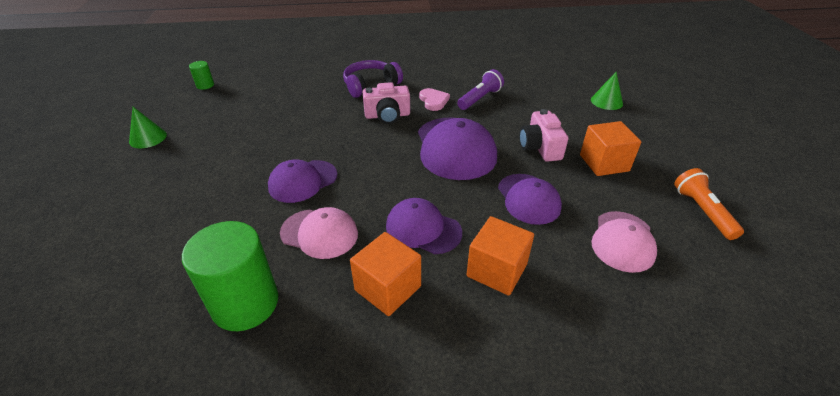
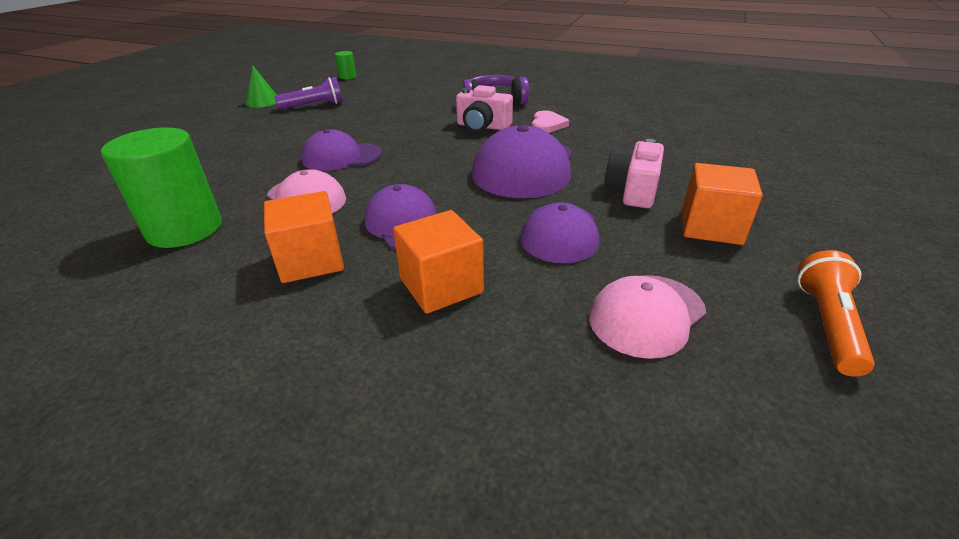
camera: 30 degrees right, 5 degrees down
(480, 98) = (605, 133): purple flashlight -> purple flashlight (314, 106)
(606, 101) = (787, 168): green cone -> none

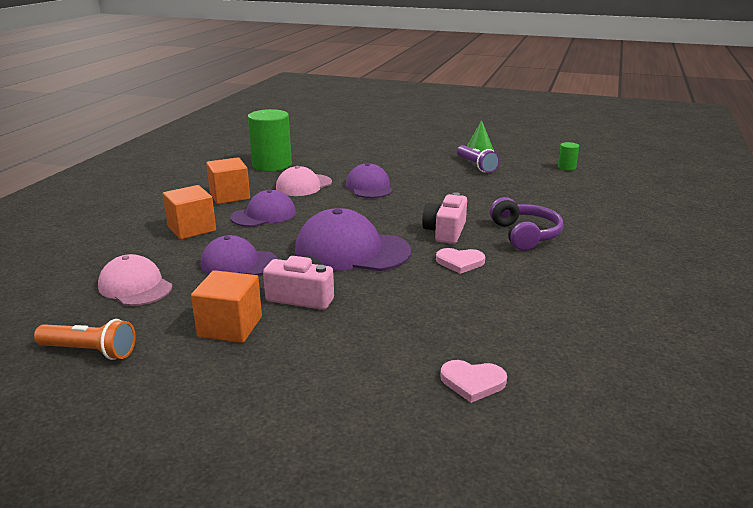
camera: 85 degrees right, 10 degrees down
(727, 131) = (472, 382): none -> pink heart

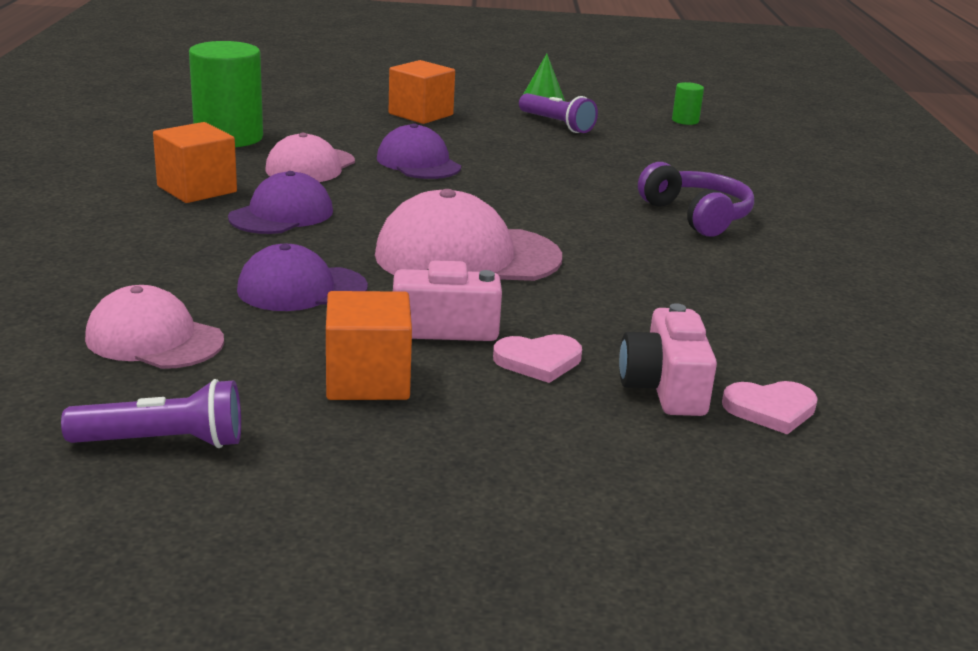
camera: 20 degrees left, 0 degrees up
(90, 351) = (163, 442): orange flashlight -> purple flashlight
(192, 229) = (175, 244): orange cube -> orange cube (421, 114)
(352, 251) = (467, 256): purple cap -> pink cap
(445, 232) = (583, 219): pink camera -> pink camera (664, 388)
(460, 262) = (636, 259): pink heart -> pink heart (538, 361)

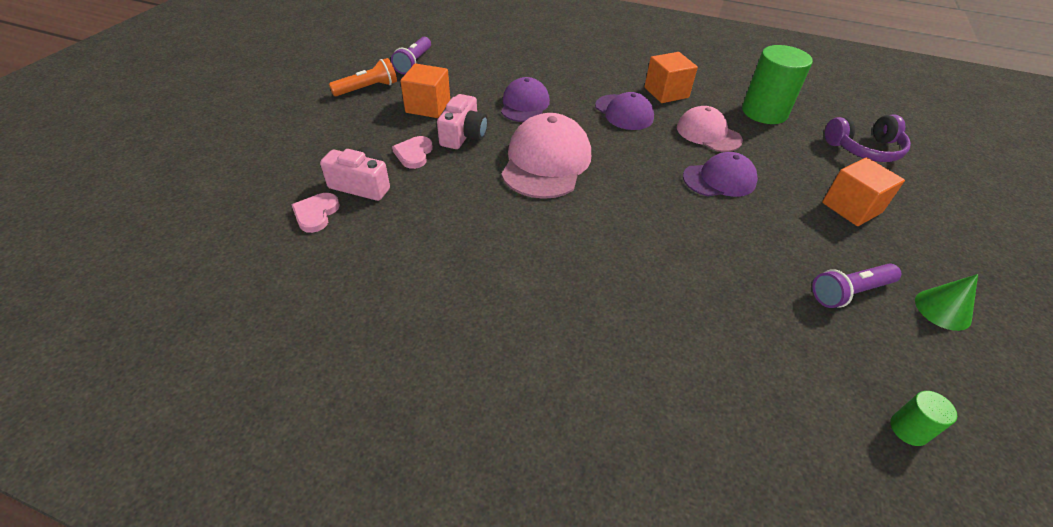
camera: 110 degrees right, 20 degrees up
(154, 339) = (491, 67): pink cap -> none
(332, 475) = (368, 89): none -> orange flashlight
(697, 216) = (590, 301): purple headphones -> purple headphones (864, 149)

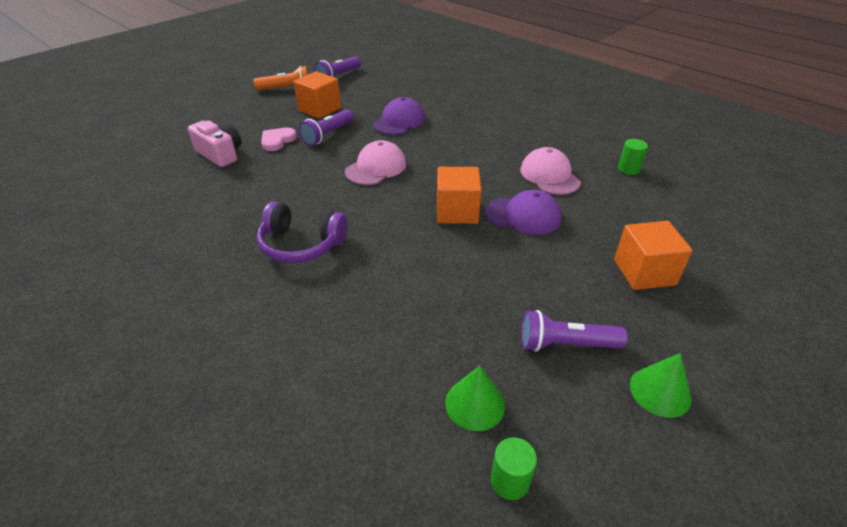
camera: 25 degrees right, 5 degrees down
(316, 214) = (172, 166): pink heart -> none
(463, 135) = (327, 135): pink camera -> purple flashlight
(546, 162) = (376, 168): pink cap -> pink cap, size x0.64
(624, 112) = (483, 143): purple cap -> none
(666, 92) = (540, 134): orange cube -> orange cube (457, 211)
(764, 112) = (628, 169): green cylinder -> green cylinder, size x0.45
(829, 372) = (475, 404): none -> green cone
(864, 149) = (714, 224): purple headphones -> purple headphones (301, 245)

